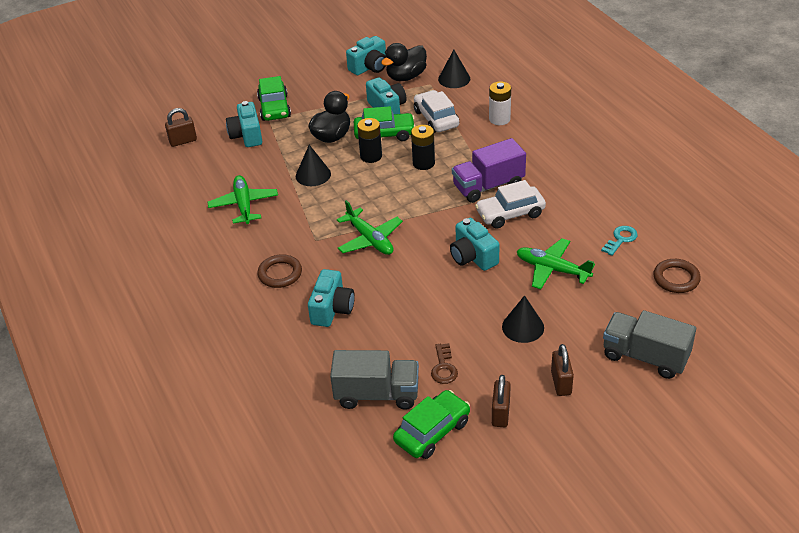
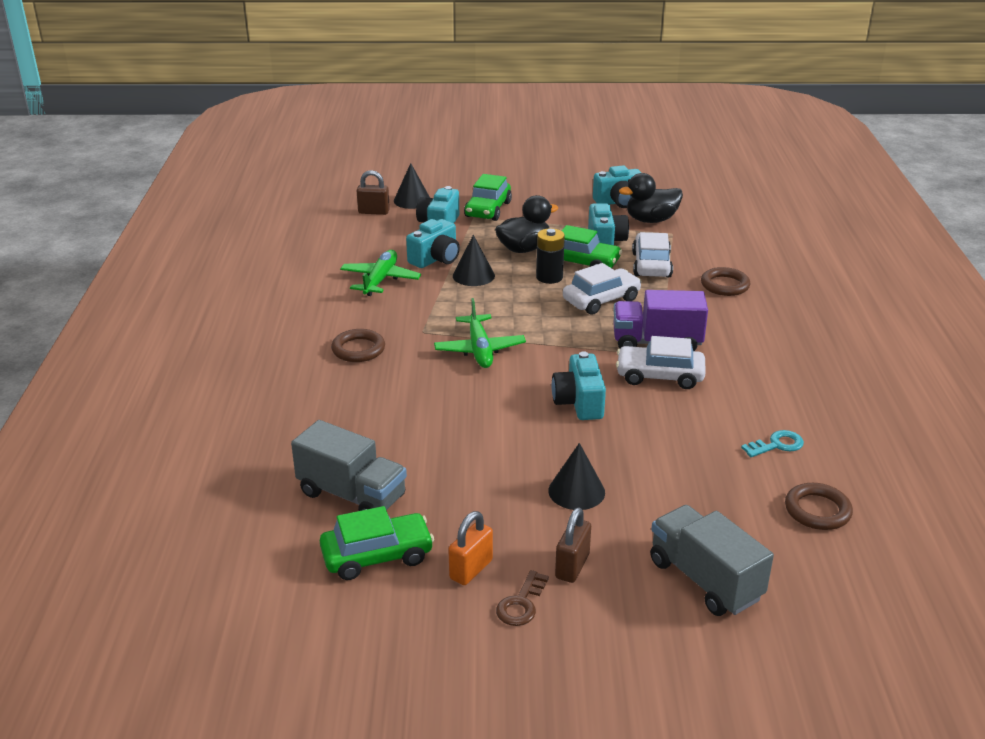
camera: 25 degrees right, 10 degrees down
(332, 309) = (380, 399): turquoise camera -> turquoise camera (435, 259)
(423, 163) = (601, 300): black battery -> white car
(443, 367) = (448, 497): brown key -> brown key (521, 604)
(454, 79) = (703, 236): black cone -> black cone (412, 200)
(499, 119) = (725, 285): white battery -> brown ring
(500, 414) = (471, 569): brown padlock -> orange padlock
(552, 269) = (663, 446): green plane -> none

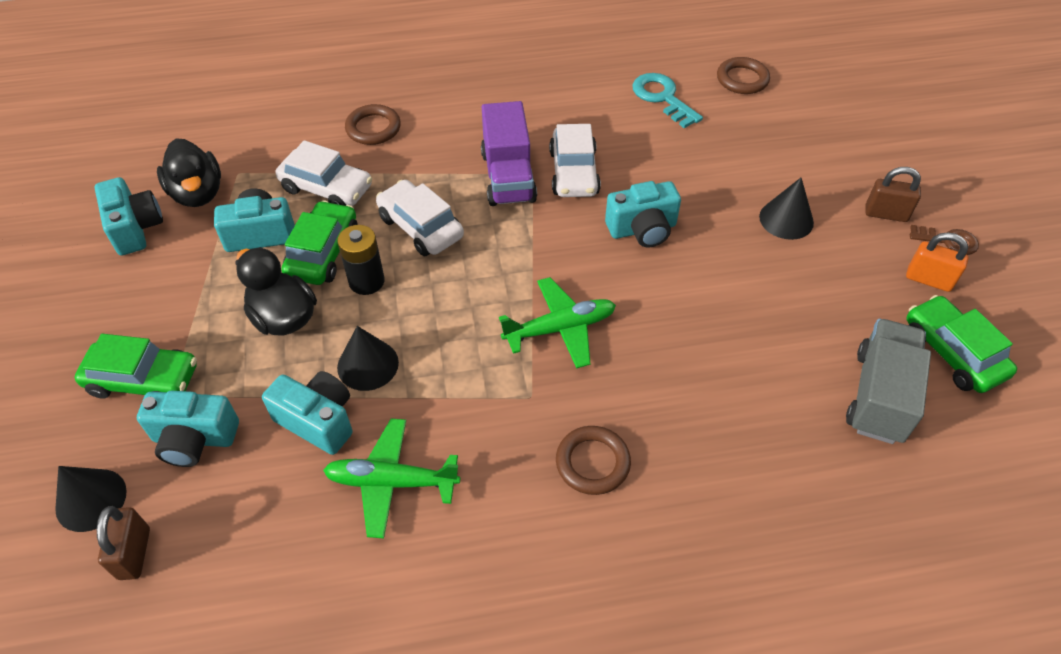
camera: 100 degrees left, 20 degrees up
(651, 265) = (327, 188): white car -> white car turned 150 degrees counterclockwise
(704, 580) = (857, 138): grey truck -> none
(777, 445) = (662, 98): turquoise key -> turquoise key, size x1.51

